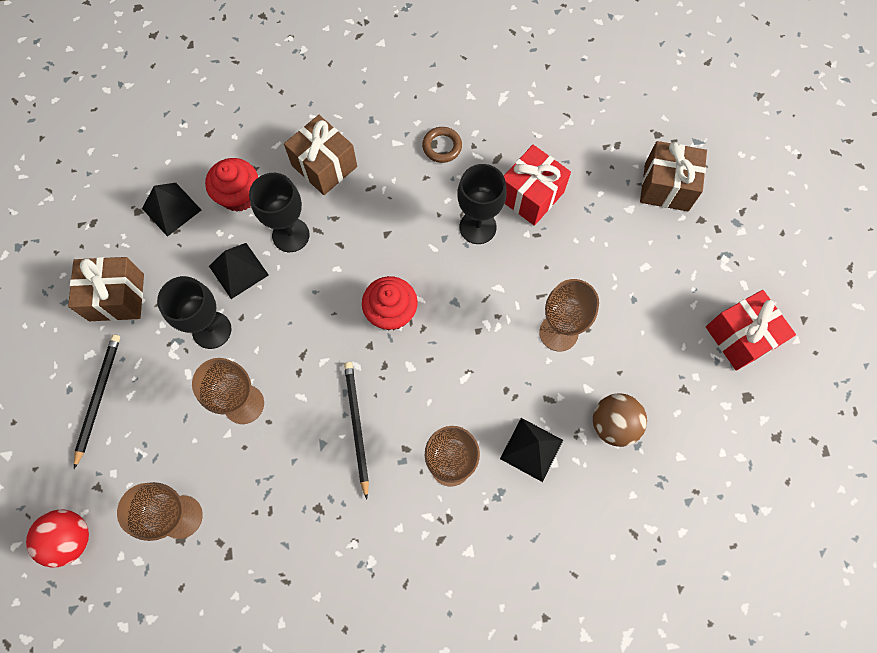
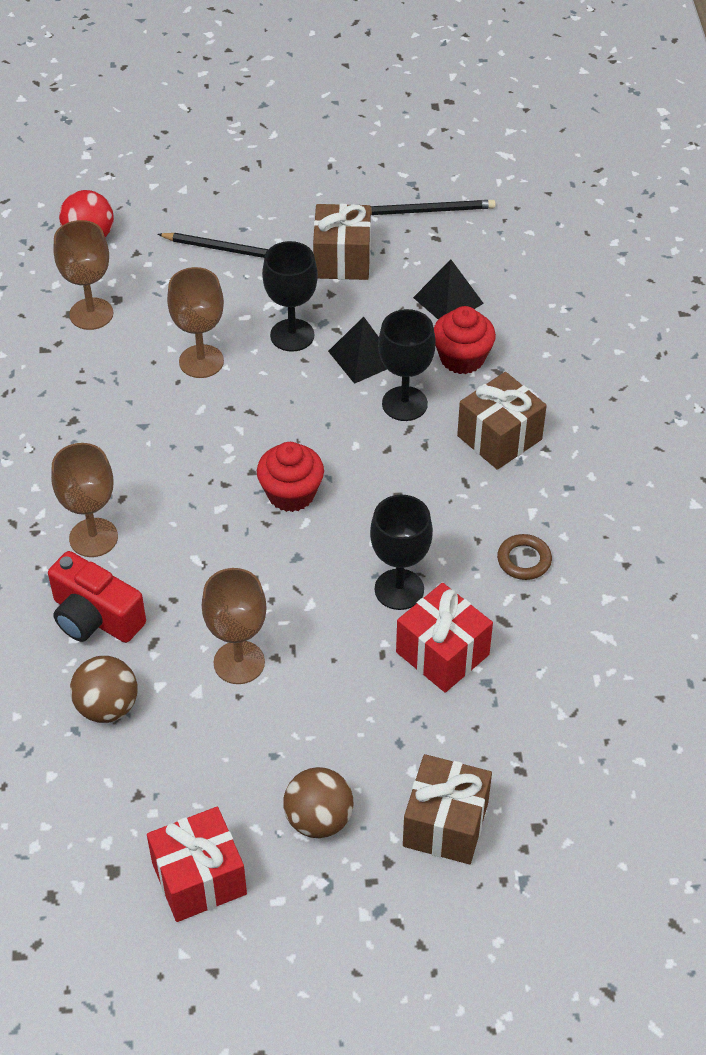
camera: 95 degrees right, 20 degrees down
(357, 426) = (157, 456): black pencil -> black pencil (428, 211)
(531, 449) = (95, 617): black pyramid -> red camera
(679, 264) = (318, 819): none -> brown ball

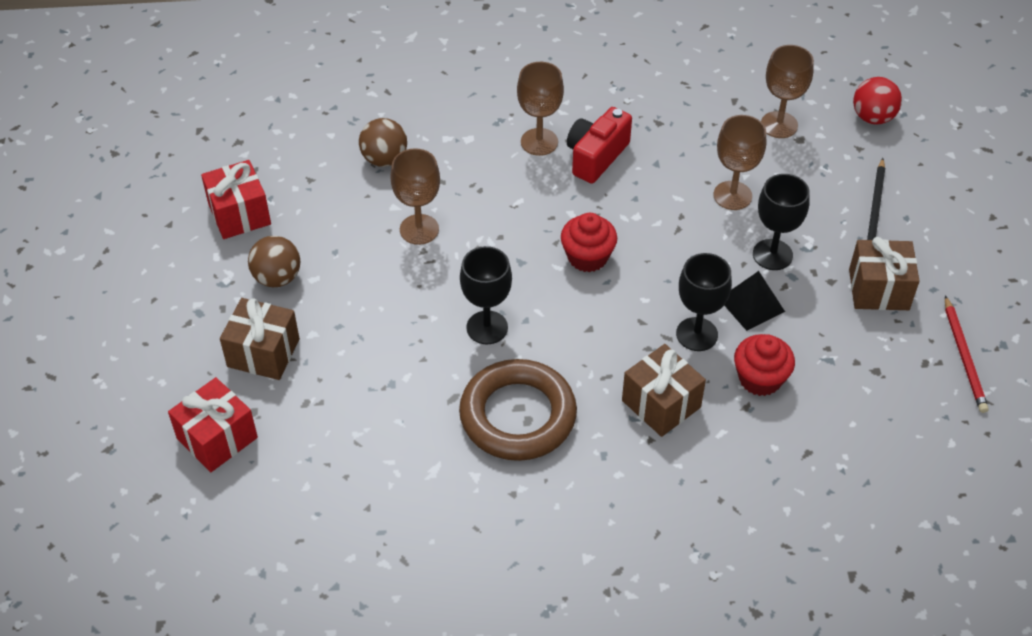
camera: 90 degrees right, 0 degrees up
(95, 617) = (464, 148): red camera -> red camera (596, 157)
(428, 211) = (964, 357): black pencil -> red pencil
(442, 653) = (421, 355): red gift -> red gift (217, 438)
(448, 300) = (837, 370): black pyramid -> none
(524, 560) = (518, 415): brown ring -> brown ring, size x2.41

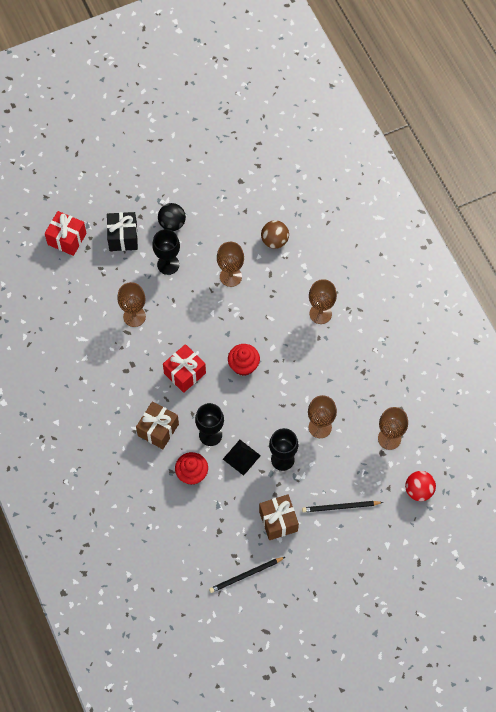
camera: 70 degrees right, 15 degrees up
(239, 214) = (207, 188): red gift -> red gift (185, 373)
(263, 353) = (123, 237): brown gift -> black gift
(277, 278) = (172, 223): brown ball -> black ball
(428, 379) = (134, 316): none -> brown goblet
(487, 327) = (177, 332): black goblet -> black goblet (168, 264)
(518, 415) = (127, 365): brown ring -> none
(596, 157) = (321, 347): red camera -> none
(964, 357) = (245, 575): red pencil -> black pencil

